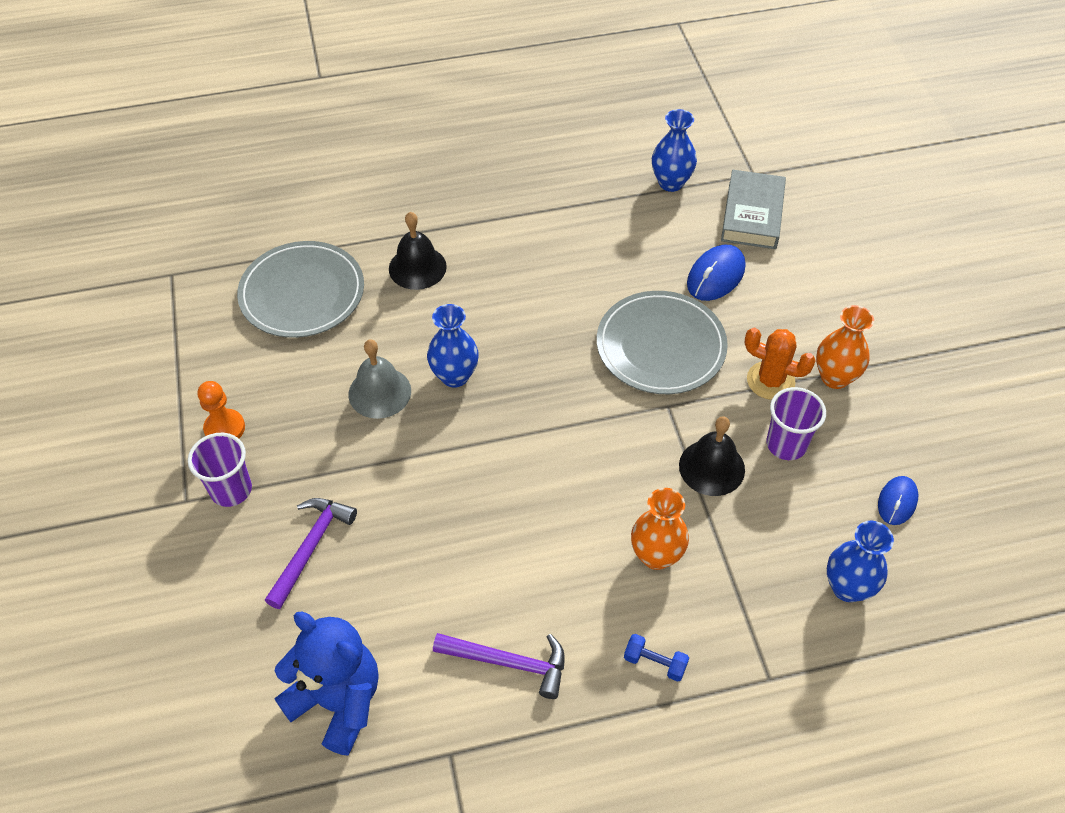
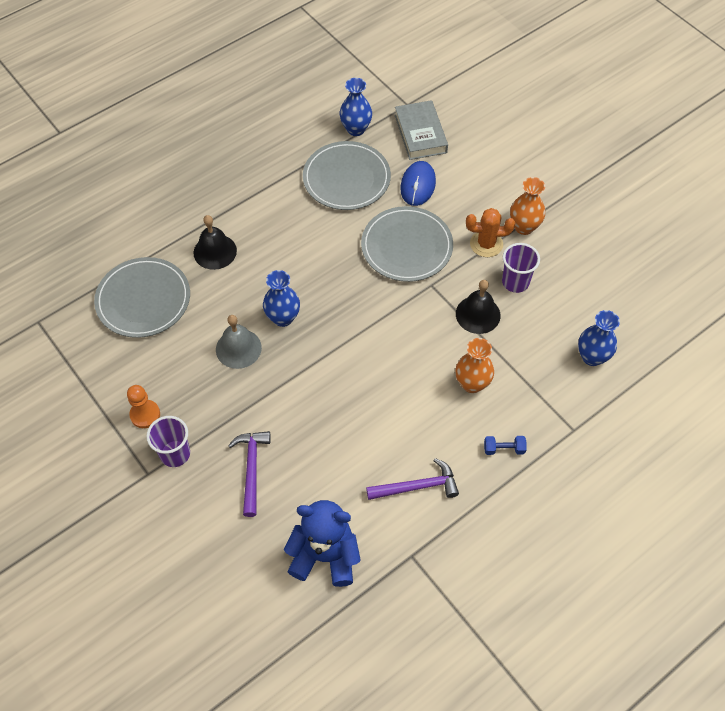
camera: 25 degrees left, 5 degrees up
(627, 237) = (346, 178): none -> grey plate
(897, 502) = (596, 292): blue mouse -> none

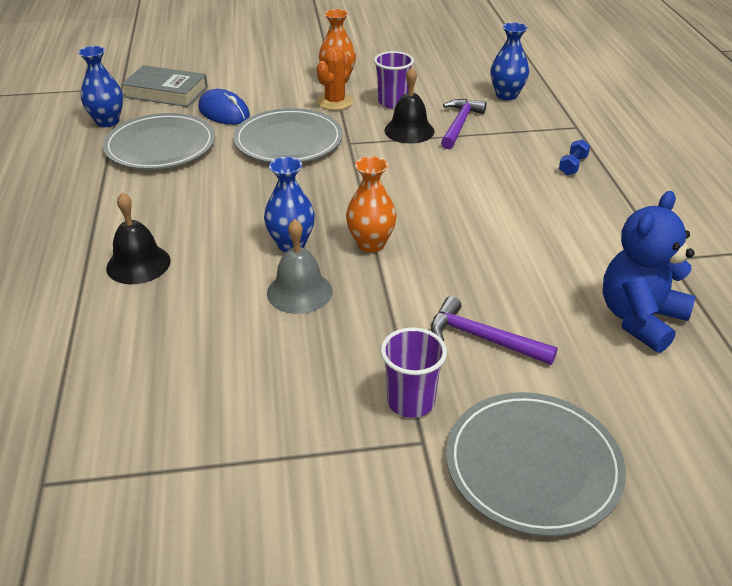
camera: 60 degrees left, 20 degrees down
(143, 300) = (136, 351): grey plate -> grey plate (533, 465)
(145, 414) = (323, 412): orange pawn -> none
(417, 487) = (585, 227): purple hammer -> purple hammer (460, 124)
(472, 384) = (485, 158): orange vase -> orange vase (371, 244)

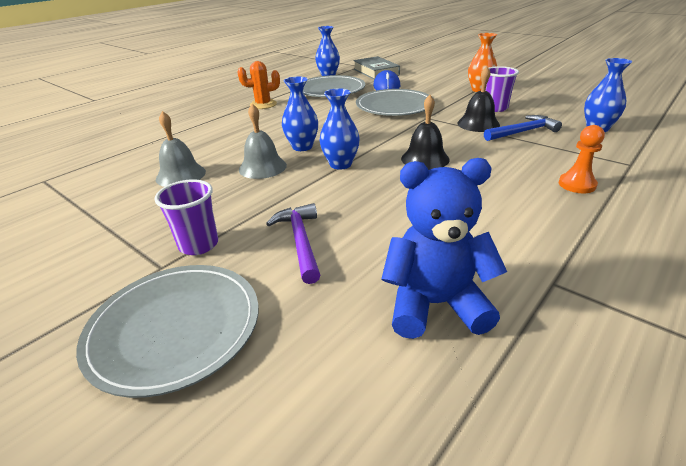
camera: 50 degrees right, 5 degrees down
(138, 264) = (229, 127): black bell -> black bell (425, 159)
(225, 356) = (181, 175): none -> grey bell
(335, 102) = (457, 98): orange cactus -> orange cactus (263, 104)
(371, 244) = (340, 164): orange vase -> blue vase
(460, 124) = (523, 132): purple hammer -> blue hammer
(572, 166) = (577, 184): blue dumbbell -> orange pawn

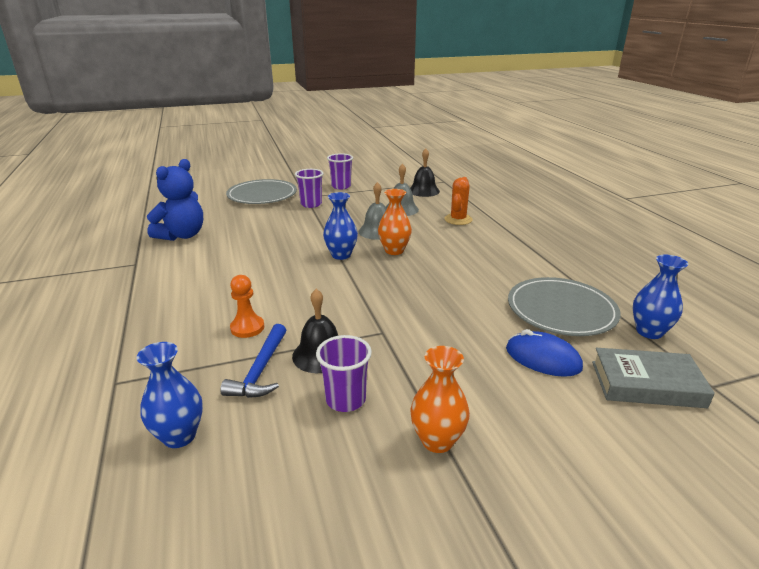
camera: 120 degrees right, 5 degrees down
(86, 254) = (341, 186): none -> purple cup
(263, 104) = (535, 259): orange cactus -> orange cactus (458, 219)
(300, 241) = (274, 223): purple hammer -> none
(302, 147) = (394, 251): blue vase -> orange vase
(394, 106) = (445, 328): grey plate -> none
(425, 159) = (297, 288): black bell -> black bell (423, 191)
(577, 184) = (156, 328): orange pawn -> orange pawn (247, 328)

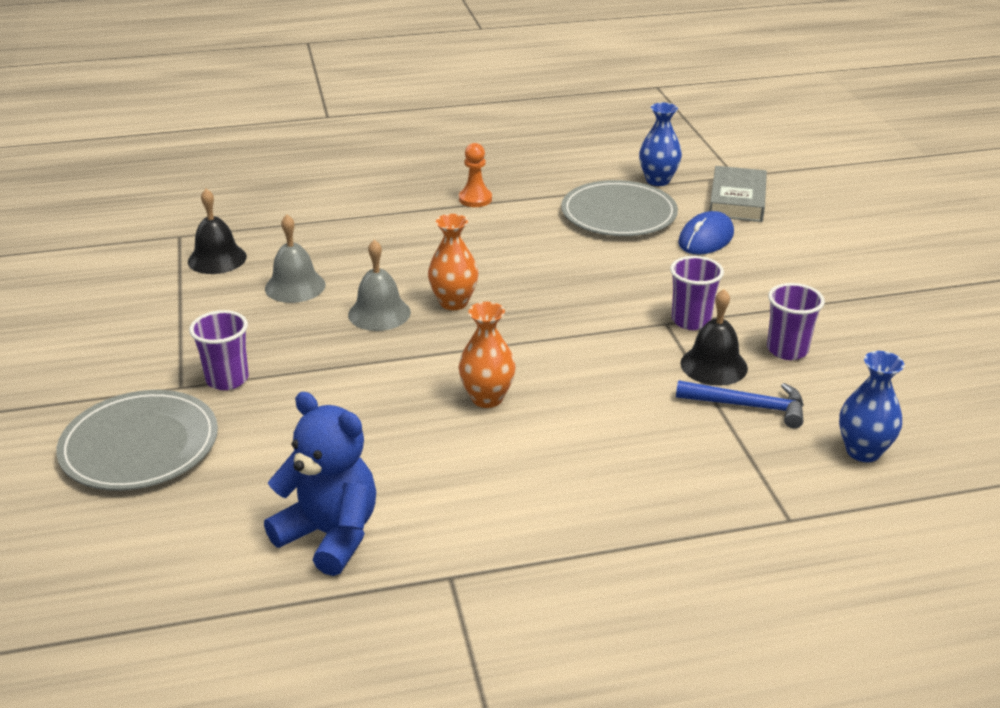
camera: 85 degrees left, 5 degrees up
(247, 328) = (661, 423): orange pawn -> orange pawn (475, 199)
(341, 186) = (142, 344): purple cup -> purple cup (691, 321)
(341, 255) = (459, 348): blue vase -> none
(437, 440) = (830, 305): orange vase -> orange vase (487, 398)
(458, 219) = (357, 242): orange cactus -> none

